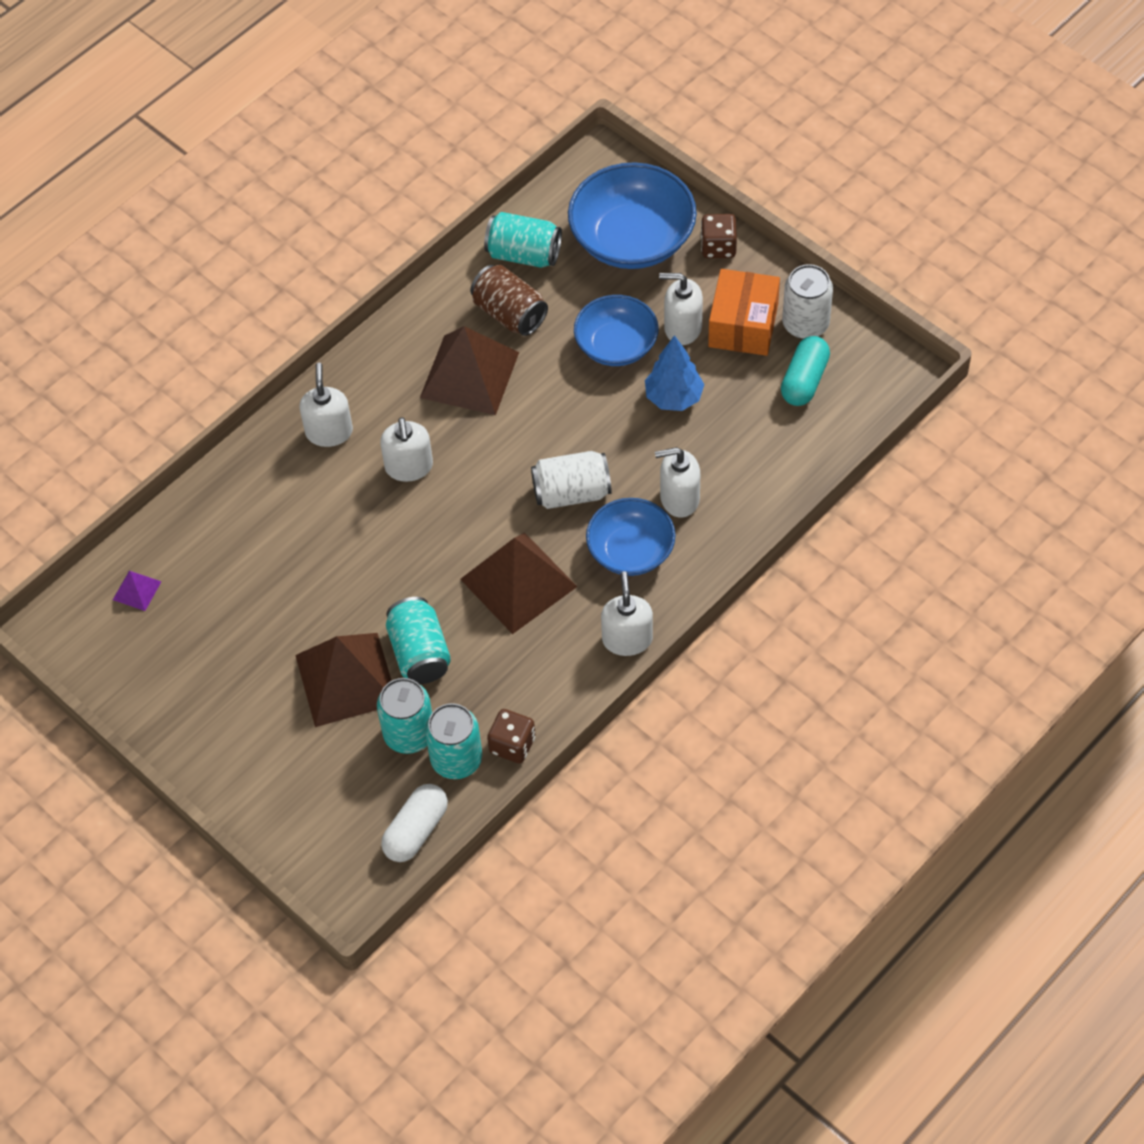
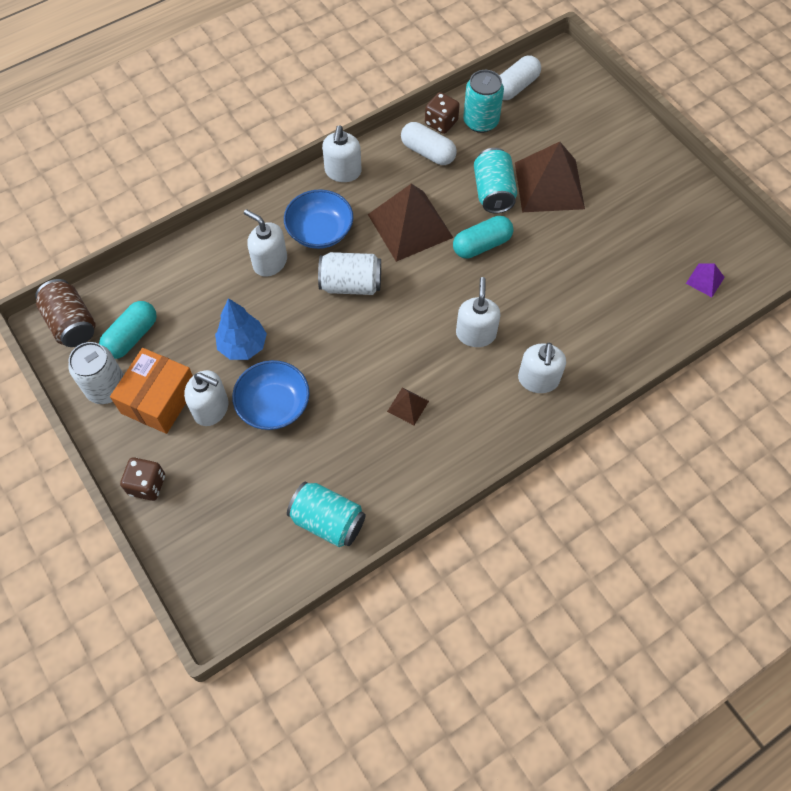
camera: 170 degrees left, 5 degrees up
(409, 734) = (510, 142): turquoise can -> none
(421, 576) = (482, 245): none -> turquoise capsule
(469, 374) = (408, 406): brown pyramid -> brown pyramid, size x0.44
(509, 314) = (358, 459): brown can -> brown can (72, 323)
(520, 693) = (428, 152): none -> white capsule
(632, 239) = (222, 513): blue bowl -> none
(679, 498) = (270, 262): white soap dispenser -> white soap dispenser turned 150 degrees counterclockwise

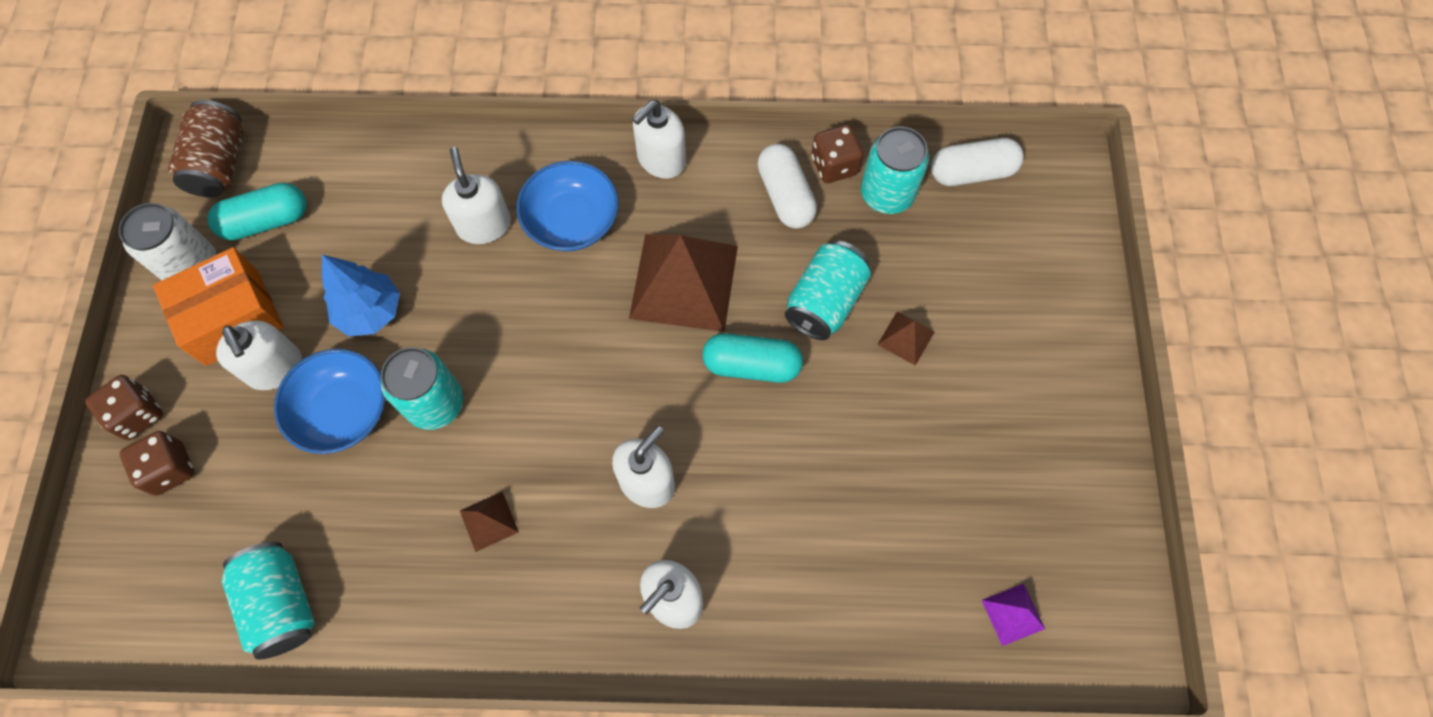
camera: 35 degrees right, 5 degrees up
(195, 499) = (170, 469): none -> brown dice
(324, 368) = (435, 403): none -> turquoise can
(351, 284) = (552, 314): white can -> none
(549, 185) = (906, 338): brown pyramid -> brown pyramid, size x0.44

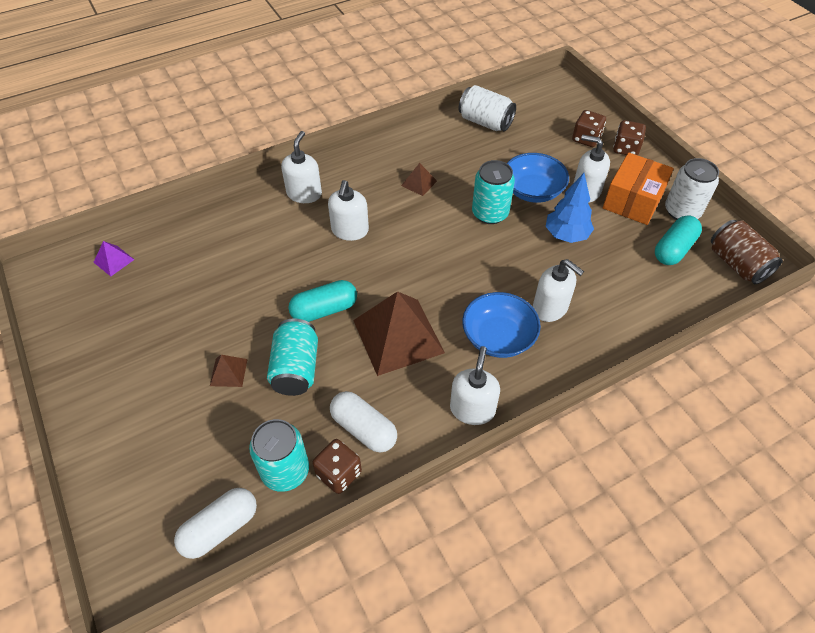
camera: 150 degrees right, 15 degrees down
(282, 604) = (485, 122): turquoise can -> white can

